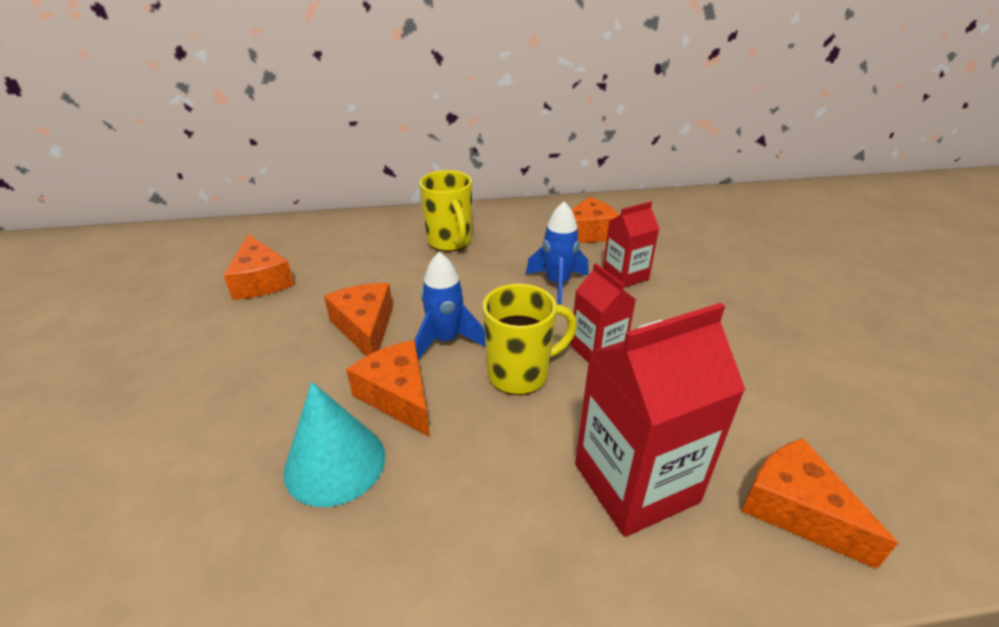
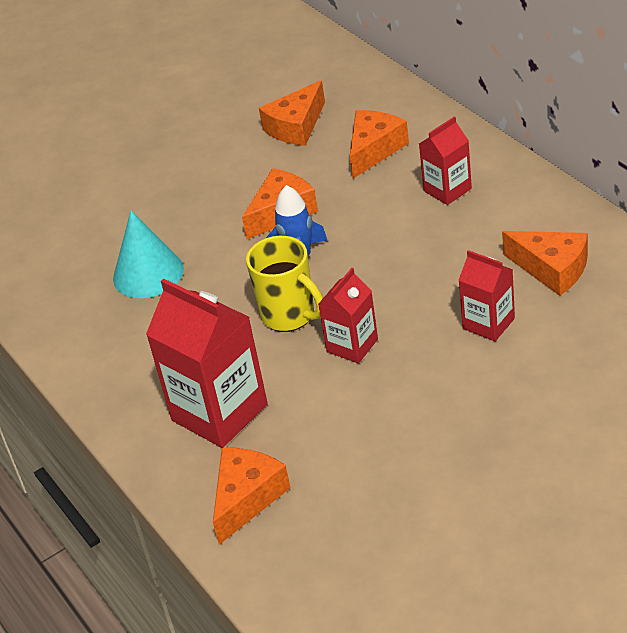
camera: 70 degrees right, 5 degrees up
(398, 396) = (222, 268): orange cheese -> orange cheese (374, 150)
(450, 242) = (447, 190): yellow mug -> red carton
(557, 284) = (434, 286): blue rocket -> none

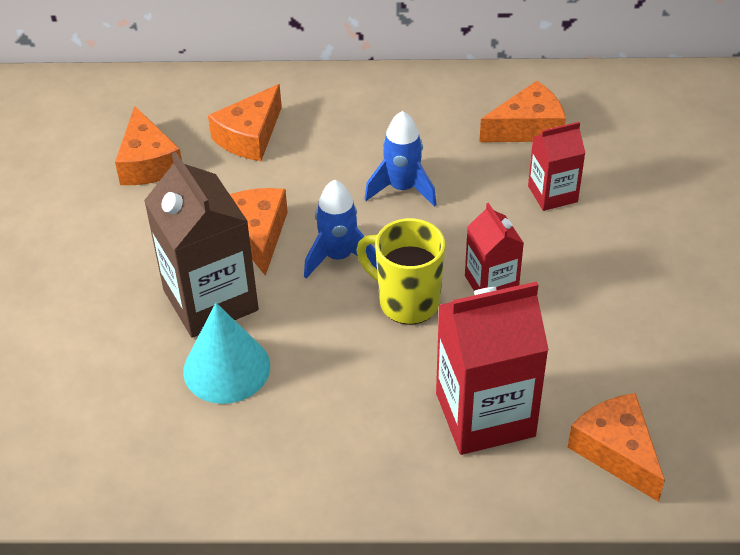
camera: 60 degrees left, 5 degrees up
(200, 230) = (210, 300): none -> brown carton
(289, 315) = (407, 302): yellow mug -> yellow mug turned 135 degrees counterclockwise
(374, 150) = (250, 136): orange cheese -> orange cheese turned 120 degrees counterclockwise
(403, 247) = (402, 188): none -> blue rocket
(447, 190) = (360, 126): red carton -> none

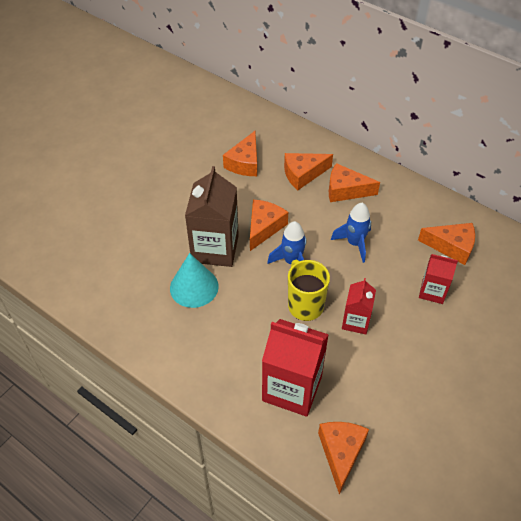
camera: 35 degrees right, 5 degrees up
(329, 128) = (345, 190): none -> orange cheese

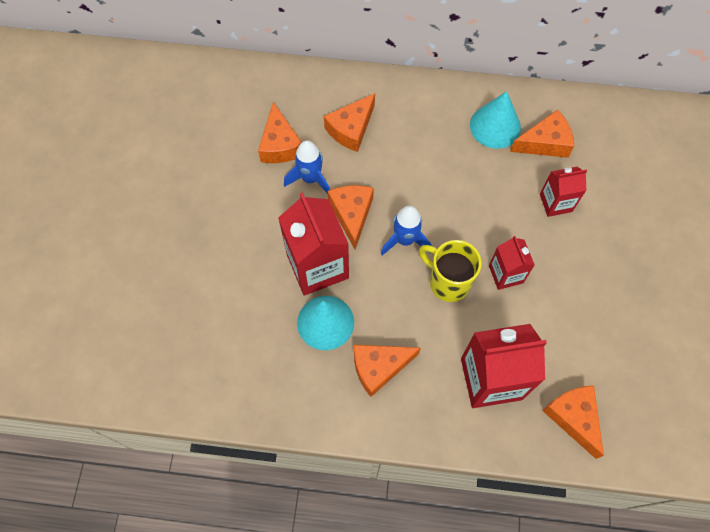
camera: 30 degrees left, 15 degrees up
(215, 248) = (317, 266): brown carton -> red carton
(345, 190) = (406, 127): orange cheese -> orange cheese (379, 367)
(354, 243) = (452, 186): blue rocket -> blue rocket (310, 179)
(417, 218) = (495, 126): none -> turquoise cone

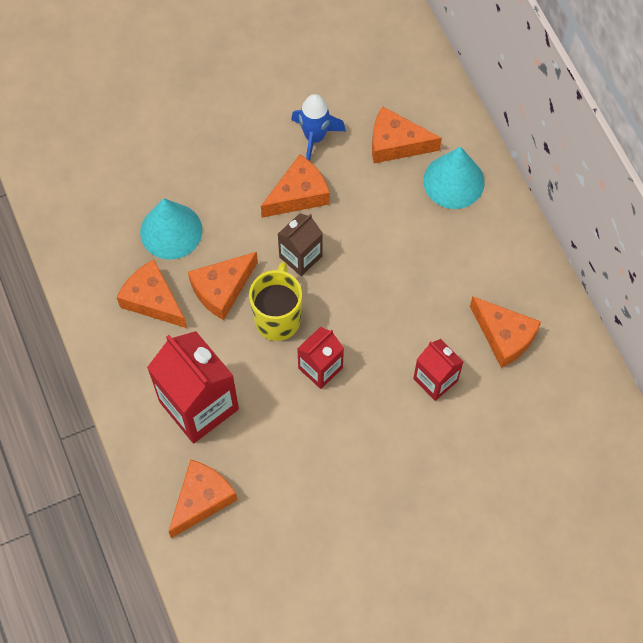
camera: 60 degrees right, 0 degrees up
(280, 145) = (335, 91): orange cheese -> orange cheese (222, 289)
(317, 266) = (224, 194): red carton -> none
(405, 240) = (300, 256): blue rocket -> brown carton
(495, 126) = (492, 277): turquoise cone -> turquoise cone (453, 181)

